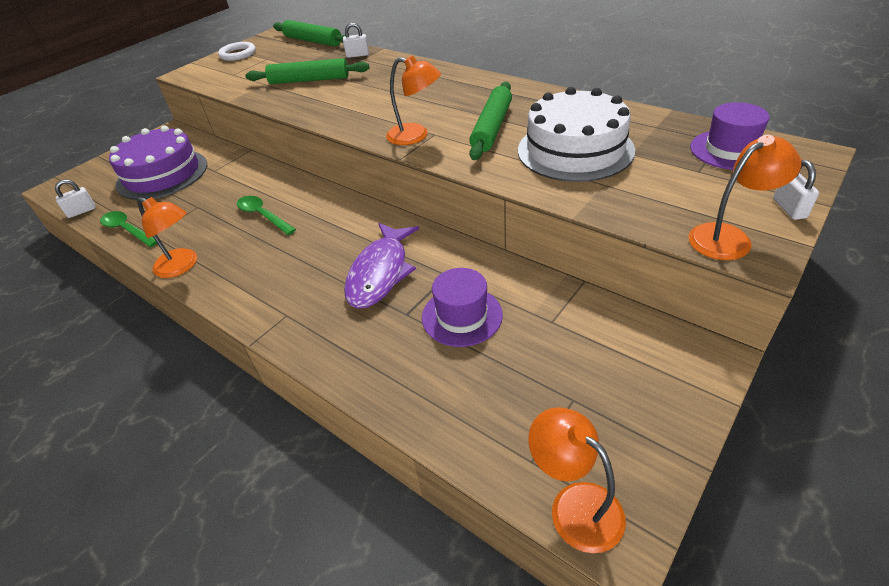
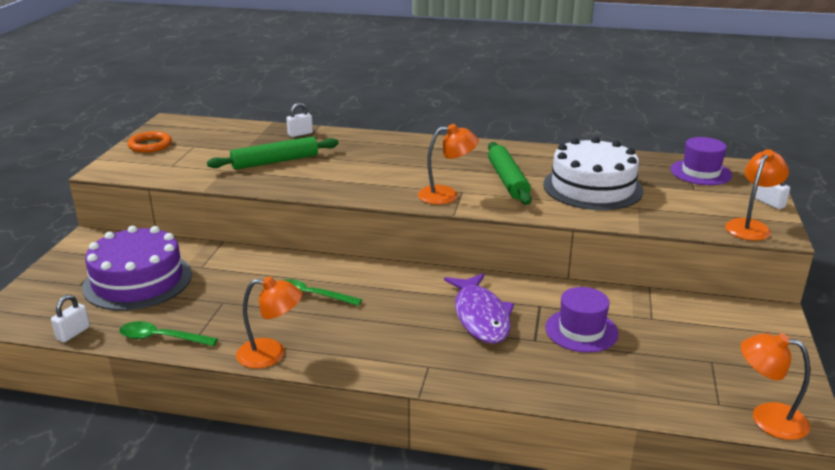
camera: 30 degrees left, 15 degrees down
(238, 54) = (150, 145): white ring -> orange ring
(313, 41) = (229, 124): green rolling pin -> none

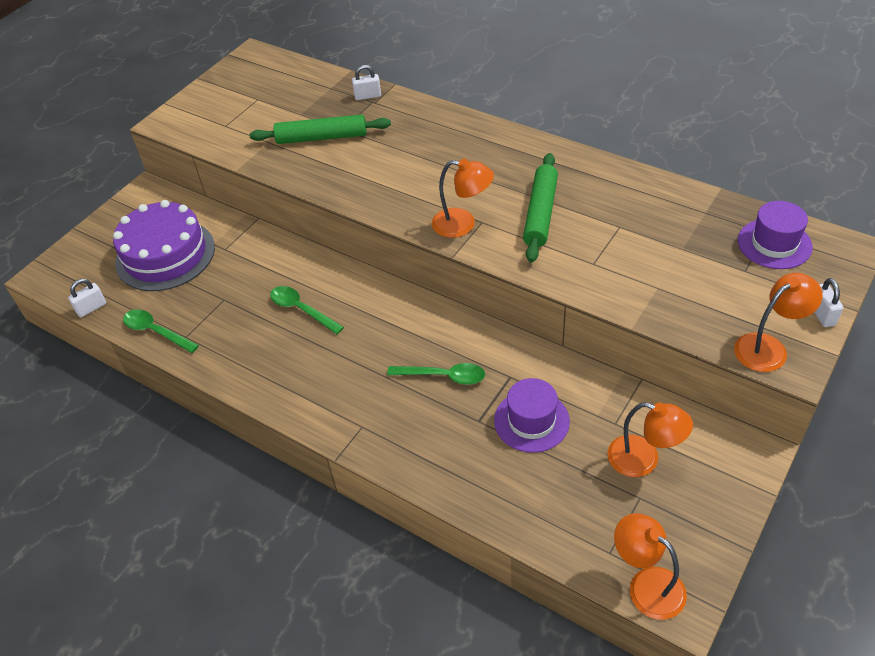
camera: 25 degrees right, 20 degrees up
(150, 145) = (219, 90): orange ring -> none
(271, 354) = (235, 375): orange lamp -> orange lamp (643, 460)
(480, 316) = (444, 376): purple fish -> green spoon
(592, 187) = (627, 244): white cake -> none

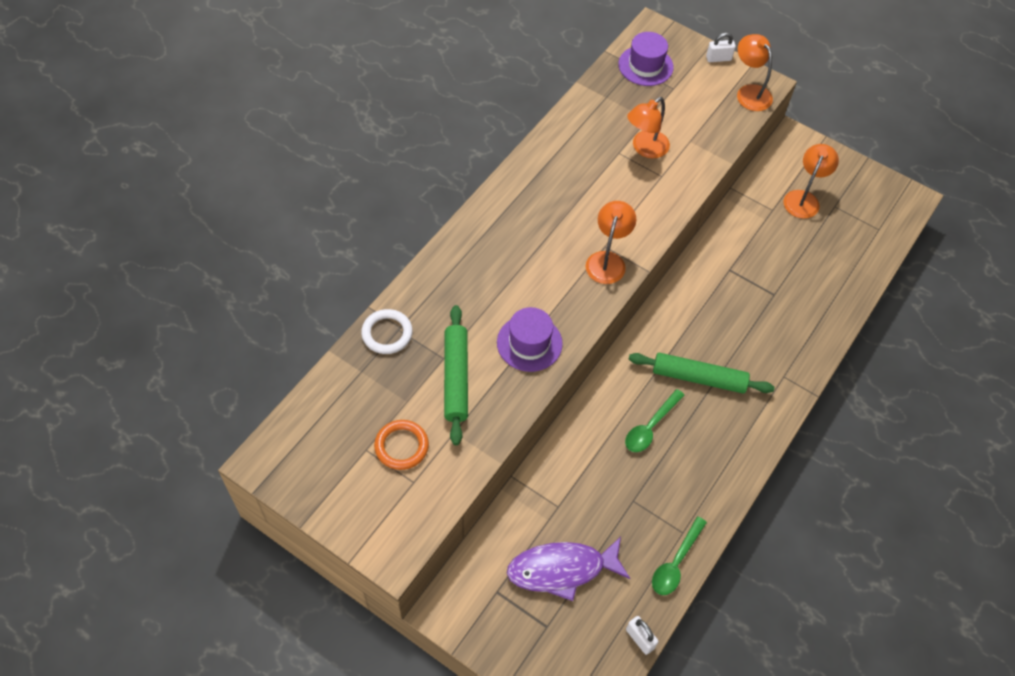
camera: 95 degrees left, 10 degrees up
(165, 255) = (562, 569): purple cake -> purple fish
(258, 116) = (401, 446): none -> orange ring
(367, 96) = (387, 333): white padlock -> white ring
(444, 376) = (730, 315): green spoon -> none
(531, 421) = (773, 260): purple hat -> purple hat (529, 343)
(540, 213) = (597, 203): green rolling pin -> green rolling pin (698, 378)
(647, 585) = (899, 213): orange lamp -> orange lamp (645, 149)

